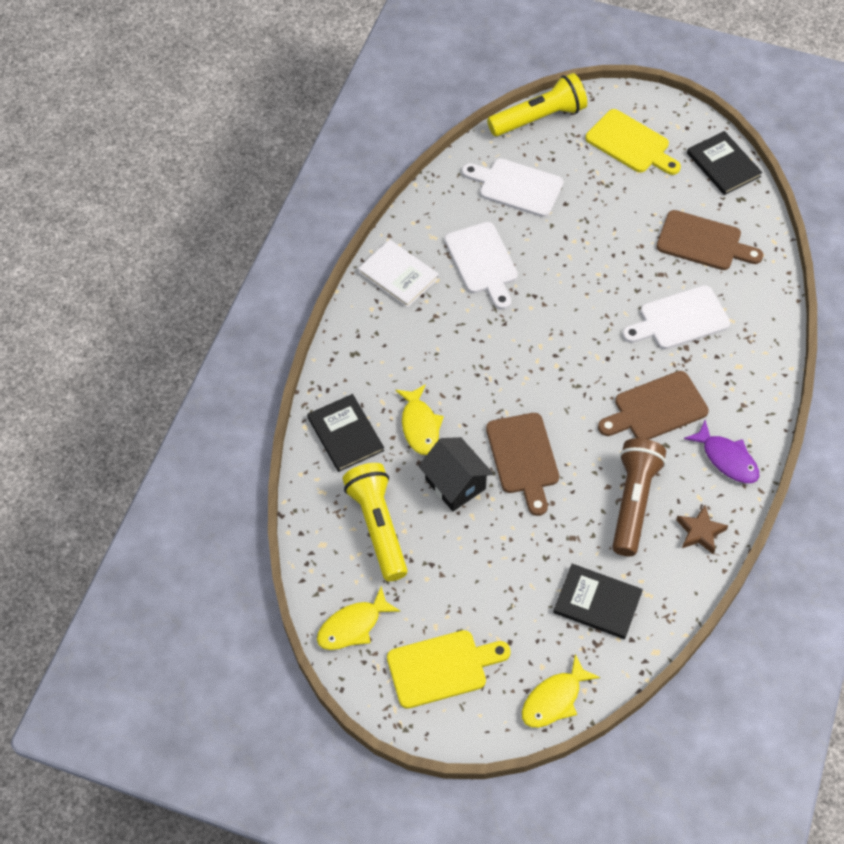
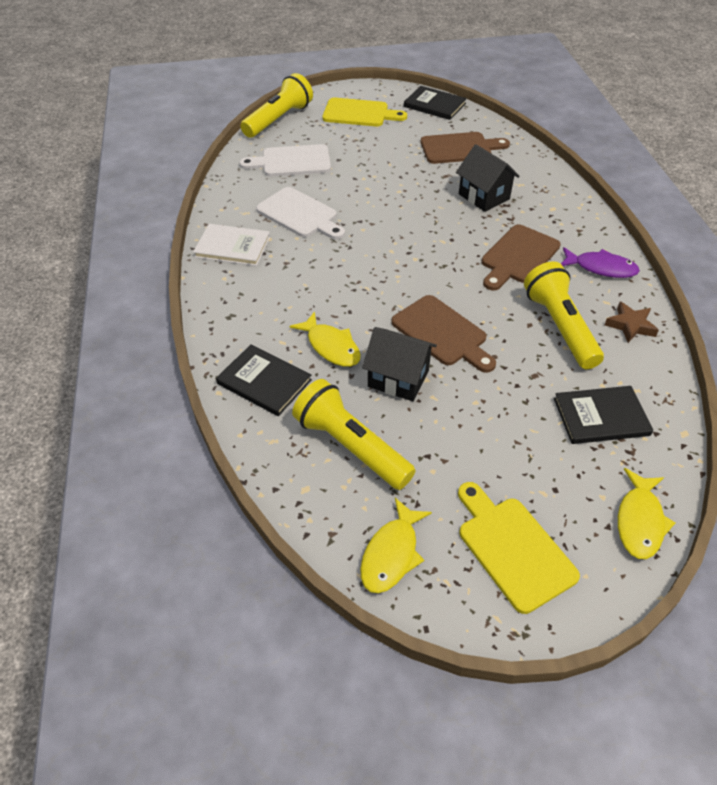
camera: 30 degrees left, 10 degrees down
(442, 667) = (512, 548): yellow cutting board -> yellow cutting board turned 75 degrees counterclockwise
(633, 502) = (559, 326): brown flashlight -> yellow flashlight
(679, 319) = (484, 196): white cutting board -> black house

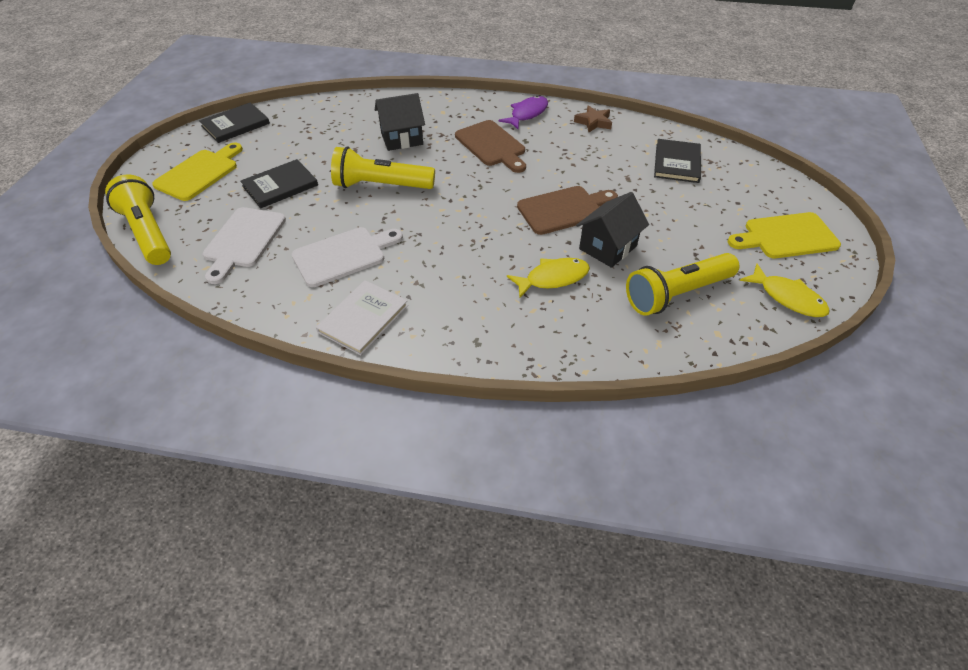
camera: 70 degrees left, 0 degrees up
(264, 382) = (582, 334): black book -> black book (280, 186)
(459, 148) = (320, 131): brown cutting board -> none
(559, 326) = (581, 151): yellow flashlight -> yellow flashlight (381, 185)
(639, 521) = (768, 177): yellow fish -> none

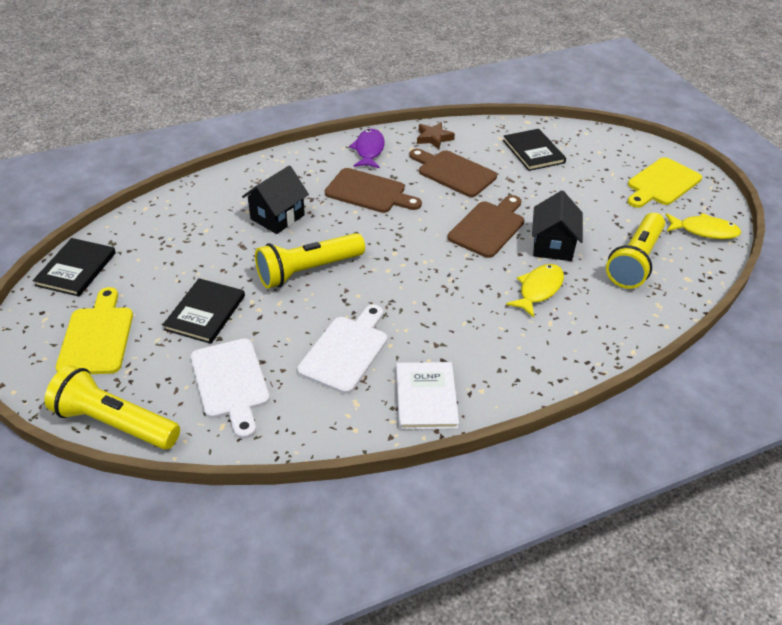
camera: 35 degrees left, 5 degrees down
(581, 155) = (453, 172): none -> brown cutting board

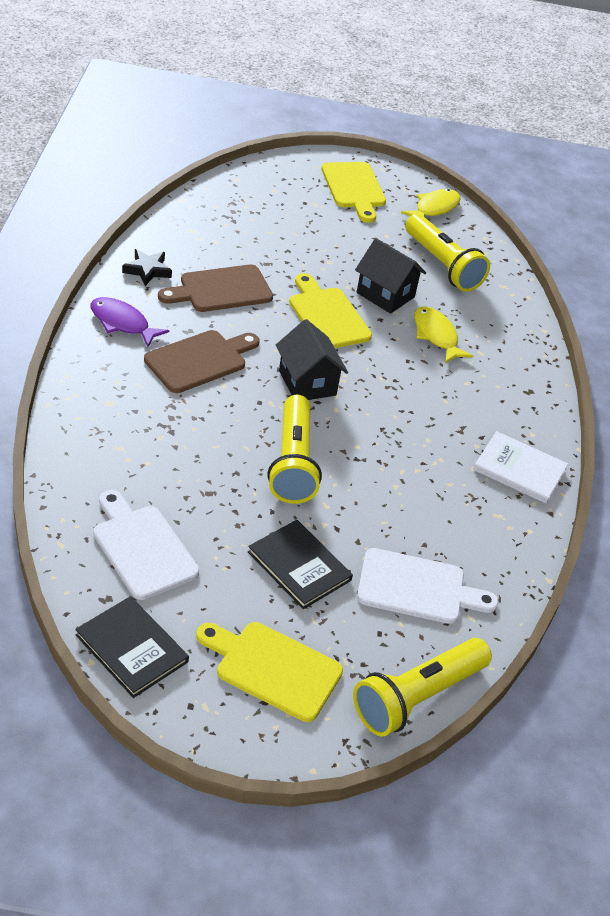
camera: 65 degrees left, 0 degrees up
(277, 217) = (181, 444): black house -> black house (307, 383)
(346, 351) = (428, 490): white cutting board -> white cutting board (142, 548)
(434, 138) = (147, 270): brown star -> black star
(488, 227) = (327, 315): brown cutting board -> yellow cutting board
(533, 151) = (236, 225): black book -> none

